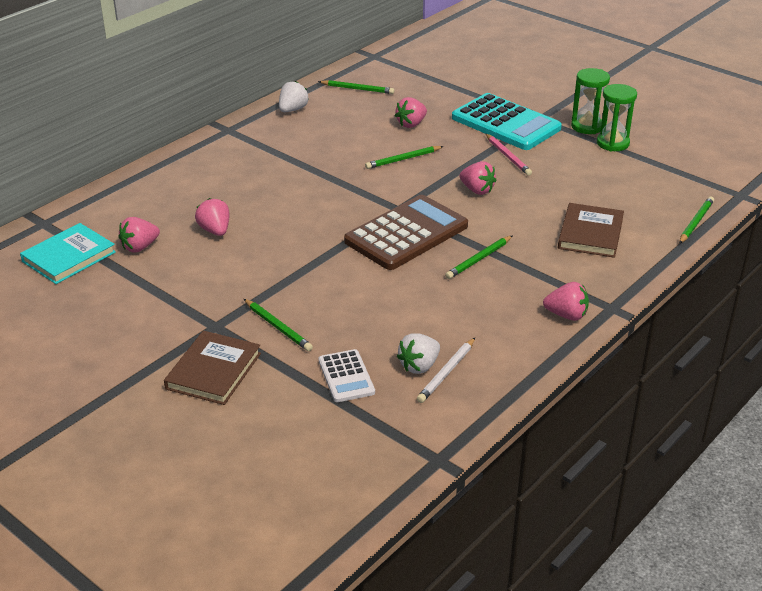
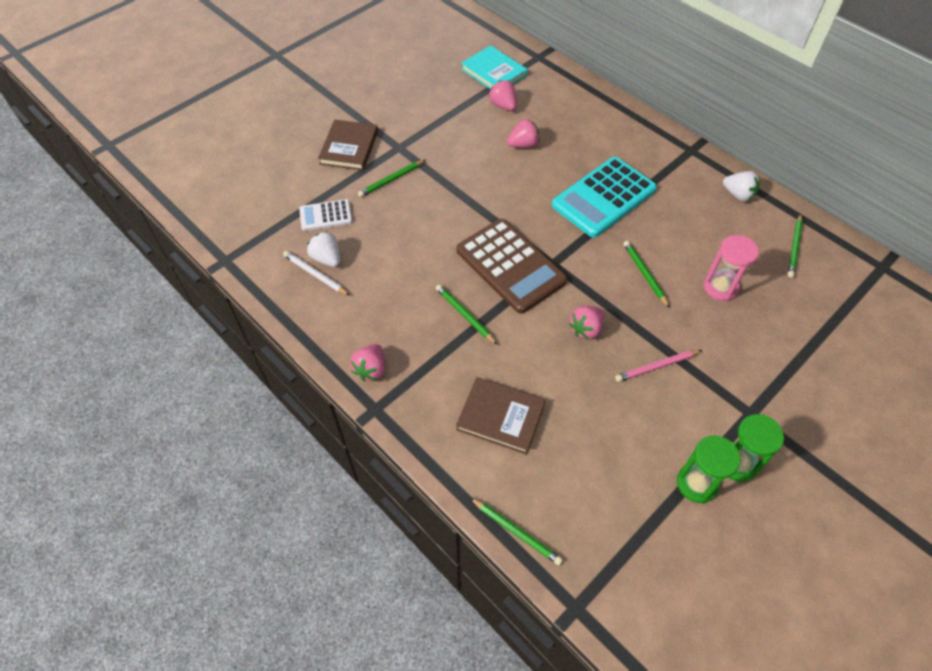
camera: 95 degrees right, 20 degrees up
(214, 371) = (349, 147): brown book -> brown book turned 75 degrees clockwise
(411, 124) = (720, 287): pink strawberry -> pink hourglass
(505, 123) = (734, 376): turquoise calculator -> turquoise calculator (603, 197)

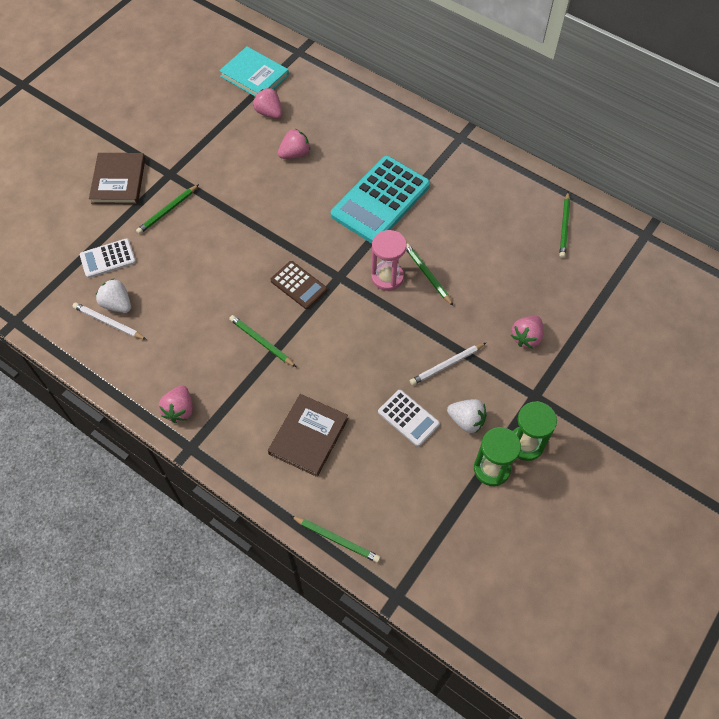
camera: 10 degrees left, 5 degrees up
(500, 417) = (308, 436): brown book -> brown book turned 75 degrees counterclockwise
(510, 266) = (298, 285): brown calculator -> brown calculator, size x0.51
(586, 329) = (378, 338): pink strawberry -> pink strawberry (526, 337)
(609, 415) = (408, 418): none -> white calculator
(656, 367) = (446, 365): pink pencil -> white pencil
(720, 287) = (498, 278): pink hourglass -> pink hourglass (387, 277)
(738, 195) = (508, 179): white strawberry -> white strawberry (466, 421)

